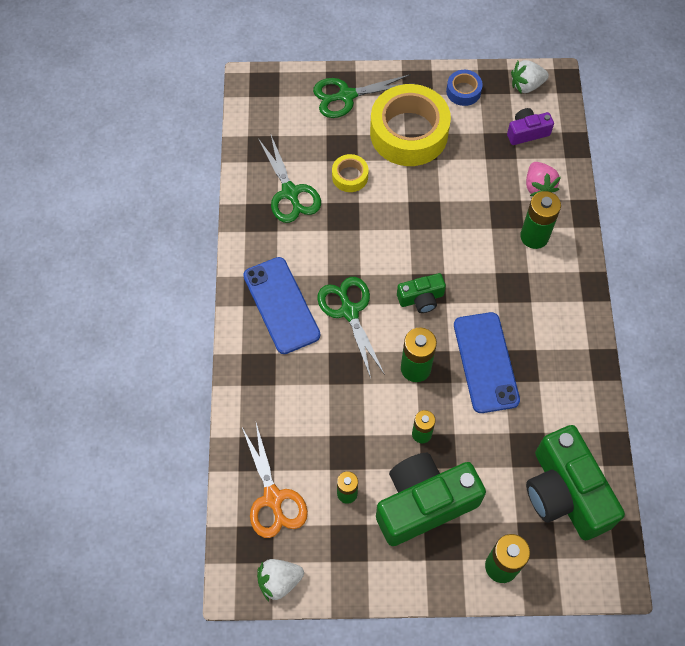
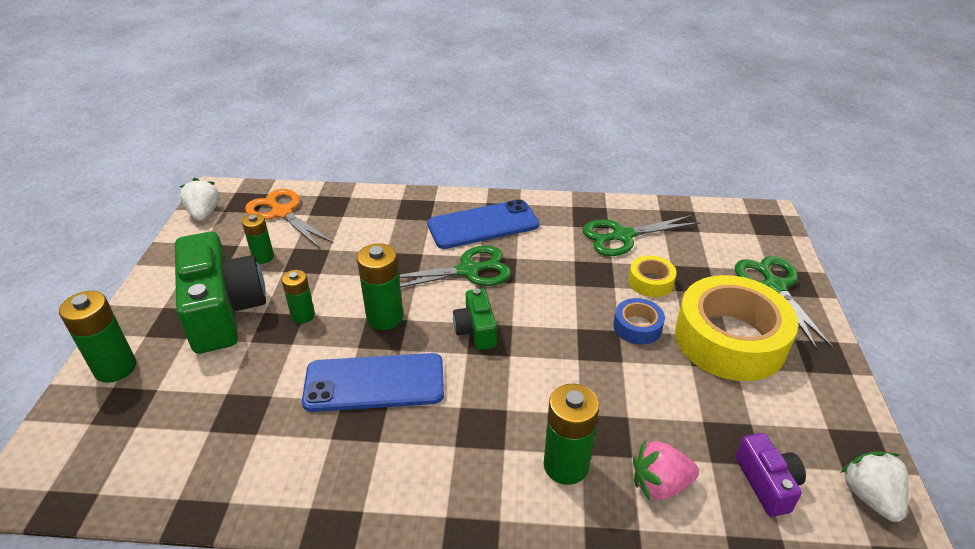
camera: 95 degrees right, 25 degrees down
(273, 498) = (282, 213): orange scissors -> orange scissors turned 60 degrees clockwise
(463, 91) = (825, 407): blue tape -> blue tape (637, 327)
(565, 493) = (164, 445): green camera -> none

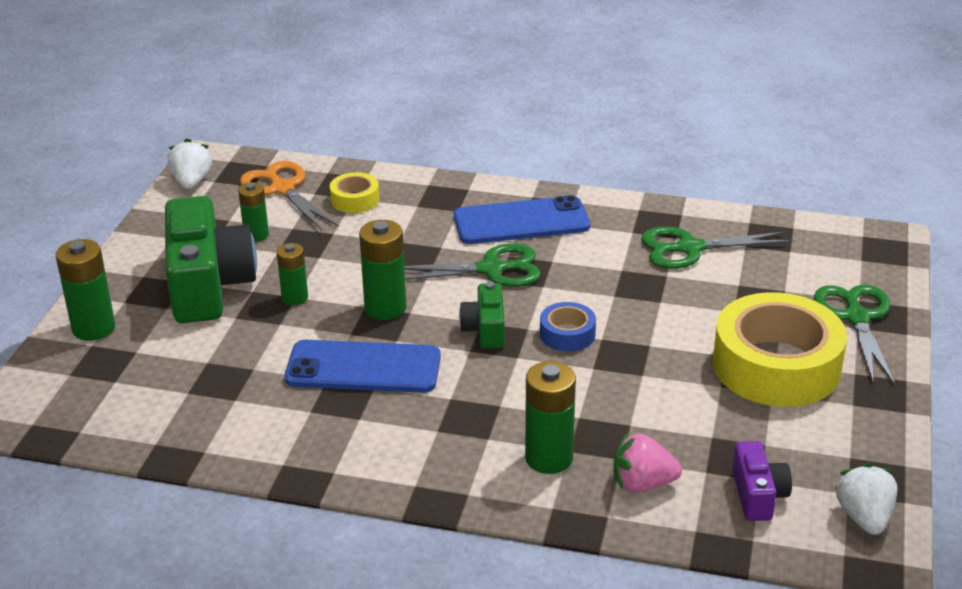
camera: 10 degrees right, 5 degrees down
(637, 327) = (672, 343): blue tape -> blue tape (567, 334)
(650, 282) = (706, 300): yellow tape -> yellow tape (355, 200)

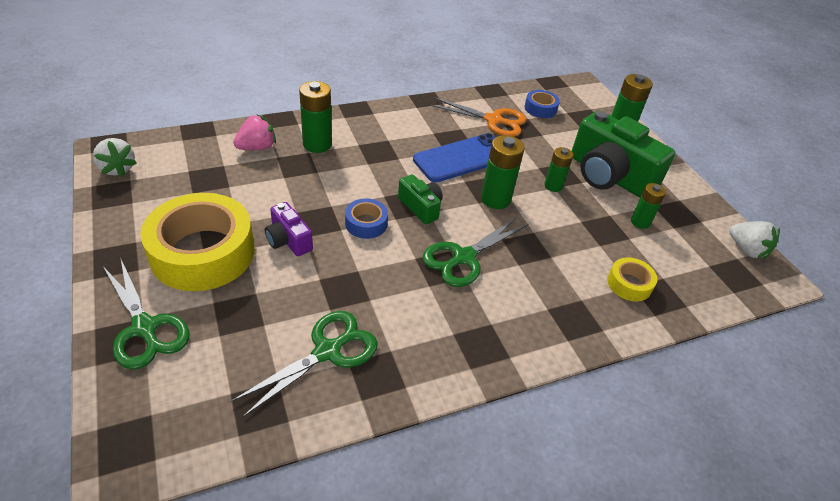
camera: 140 degrees right, 10 degrees up
(145, 400) = (540, 108): none -> blue tape
(282, 189) = (688, 272): orange scissors -> orange scissors (493, 120)
(521, 222) = (489, 318): blue phone -> none
(758, 495) = (187, 161): purple camera -> purple camera (288, 240)

